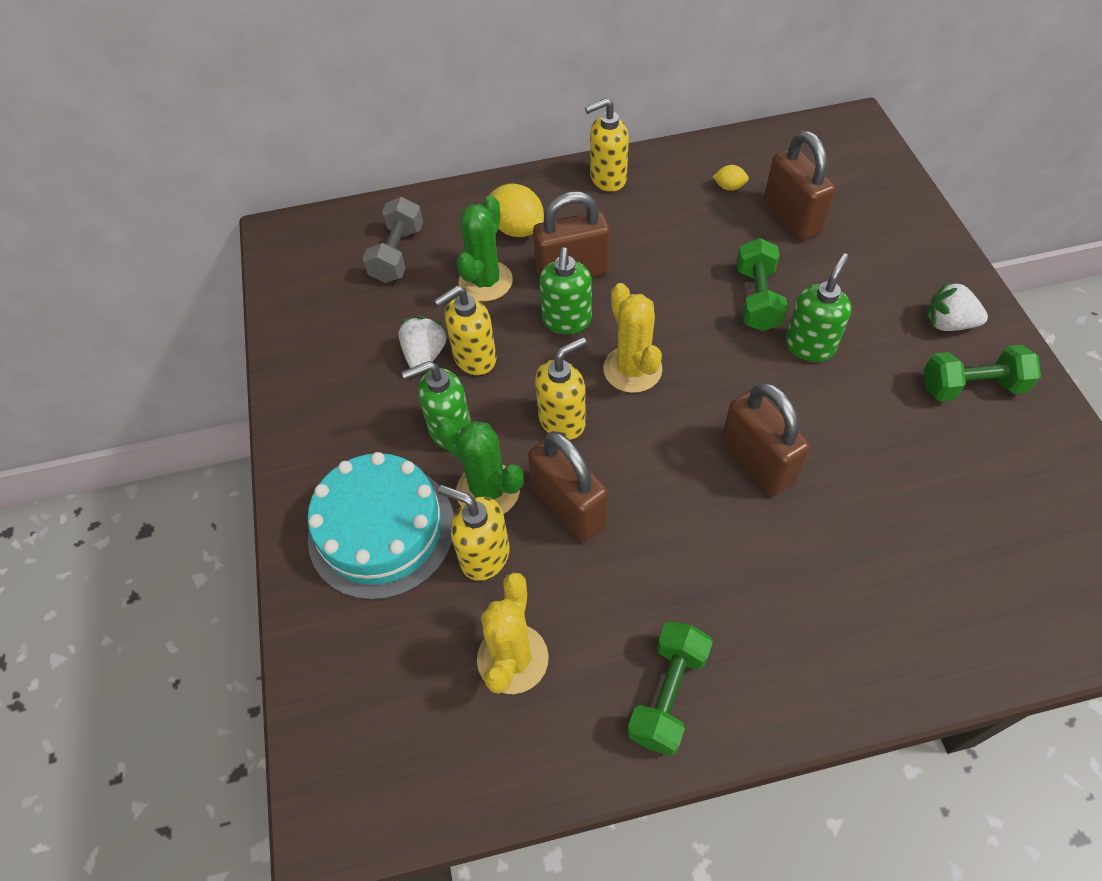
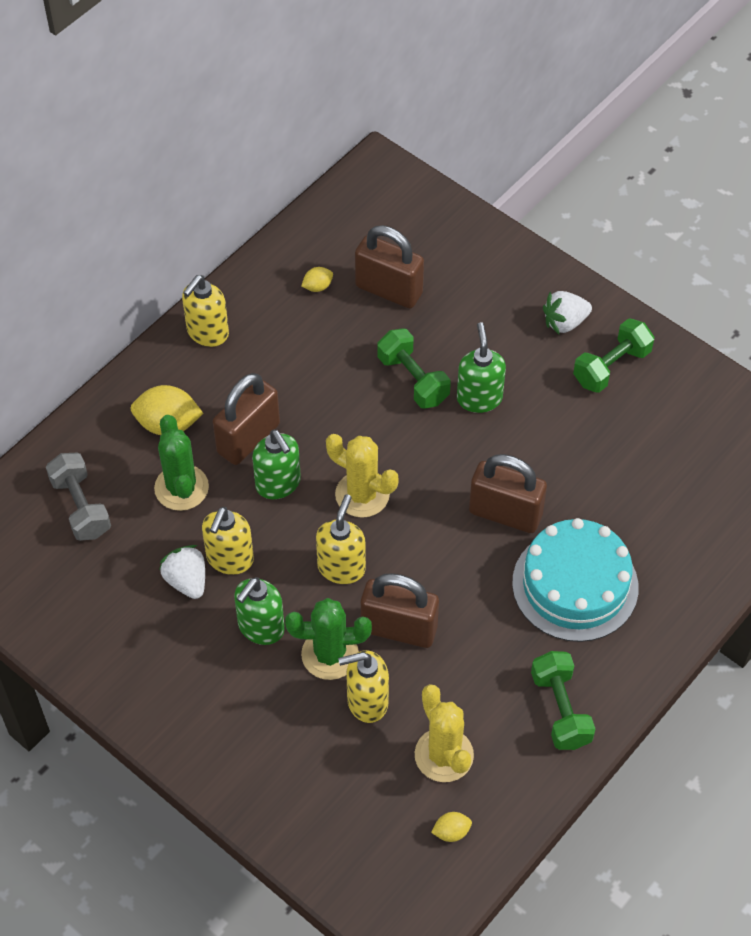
camera: 40 degrees left, 0 degrees up
(381, 530) = (275, 733): turquoise cake -> turquoise cake (575, 585)
(456, 745) = (451, 832): none -> yellow lemon

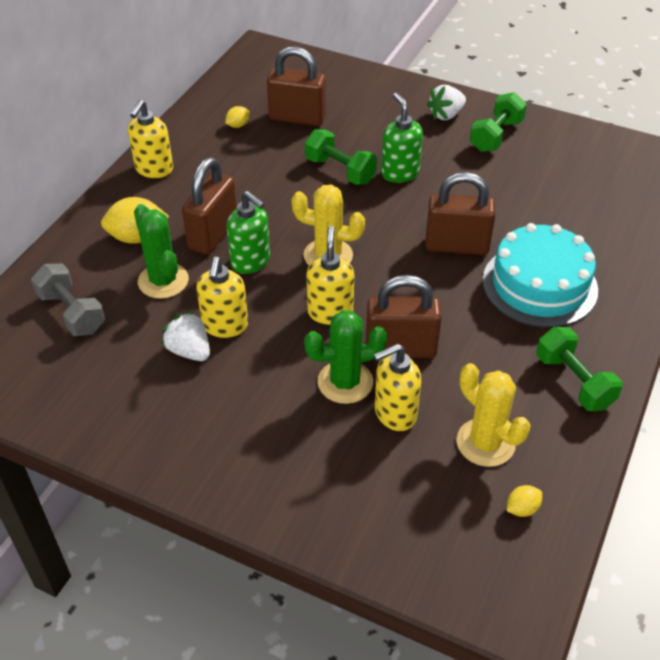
camera: 15 degrees left, 10 degrees down
(261, 628) = (272, 374): green soap dispenser -> none

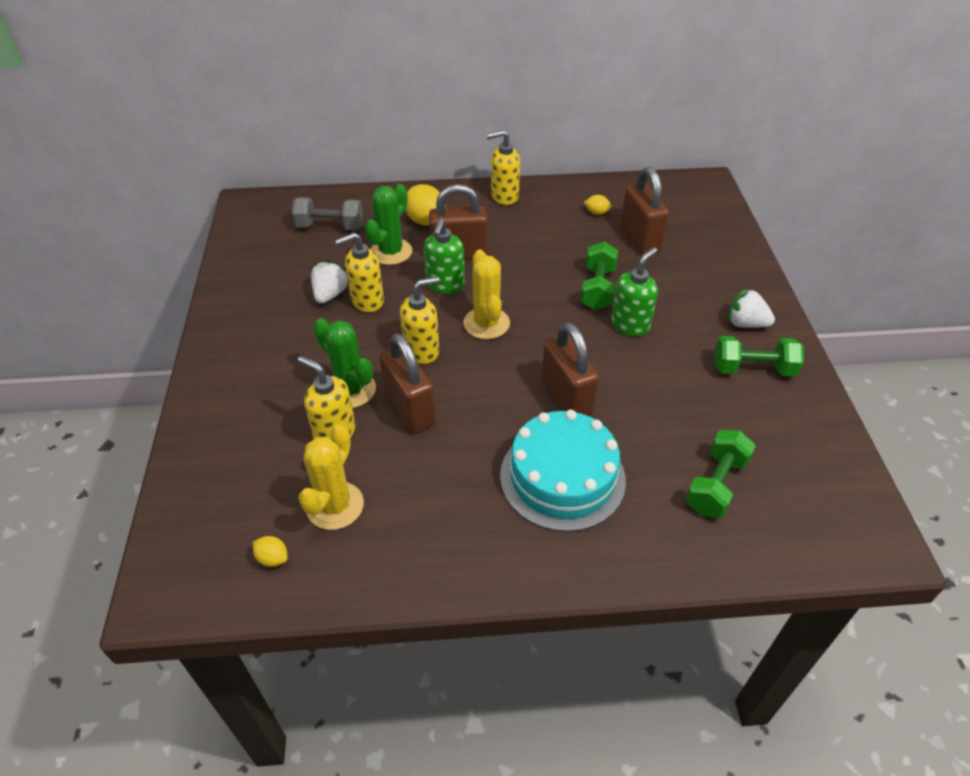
camera: 60 degrees right, 0 degrees up
(71, 313) = (330, 226): grey dumbbell -> grey dumbbell turned 75 degrees clockwise
(574, 381) = (449, 548): green dumbbell -> green dumbbell (716, 485)

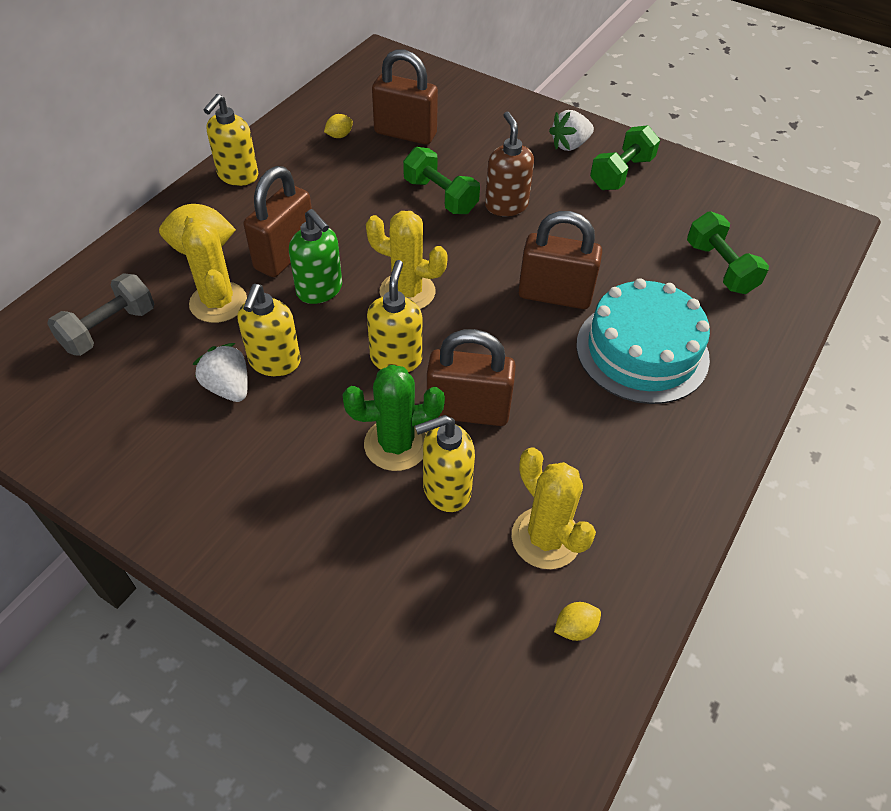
camera: 55 degrees left, 5 degrees up
(391, 252) = (218, 302): green cactus -> yellow cactus
(630, 325) = (506, 205): green soap dispenser -> brown soap dispenser

